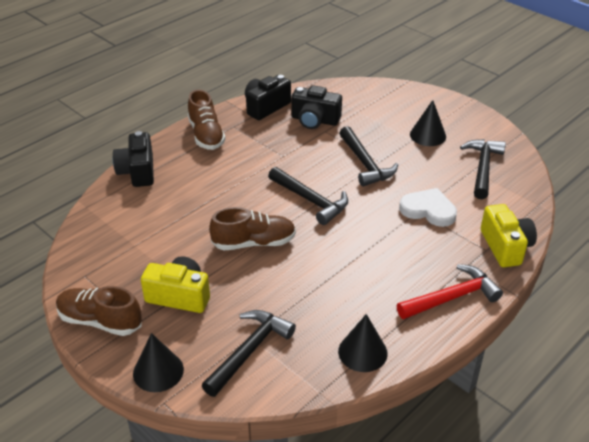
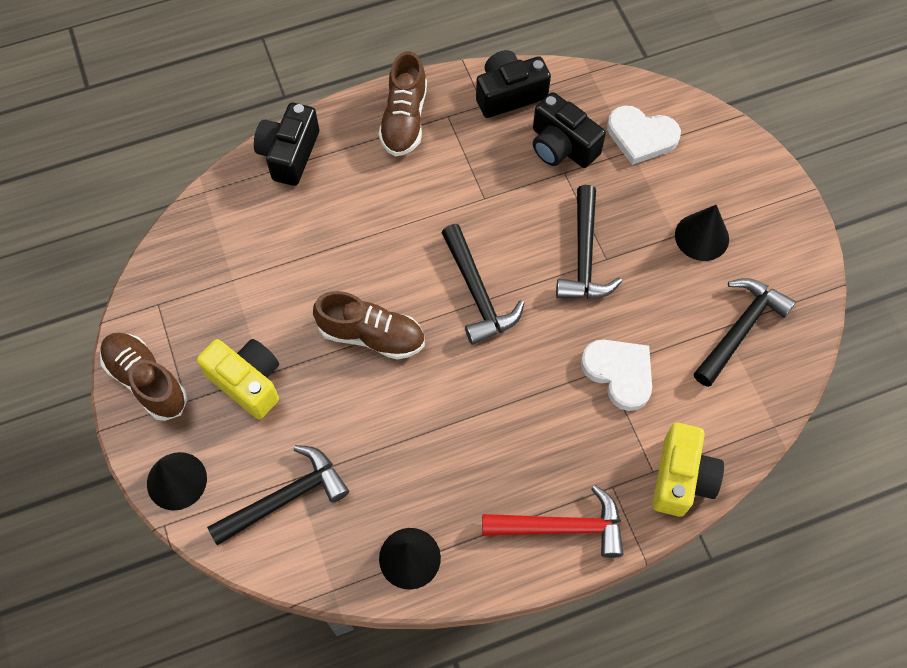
camera: 25 degrees right, 25 degrees up
(359, 104) = (641, 136): none -> white heart

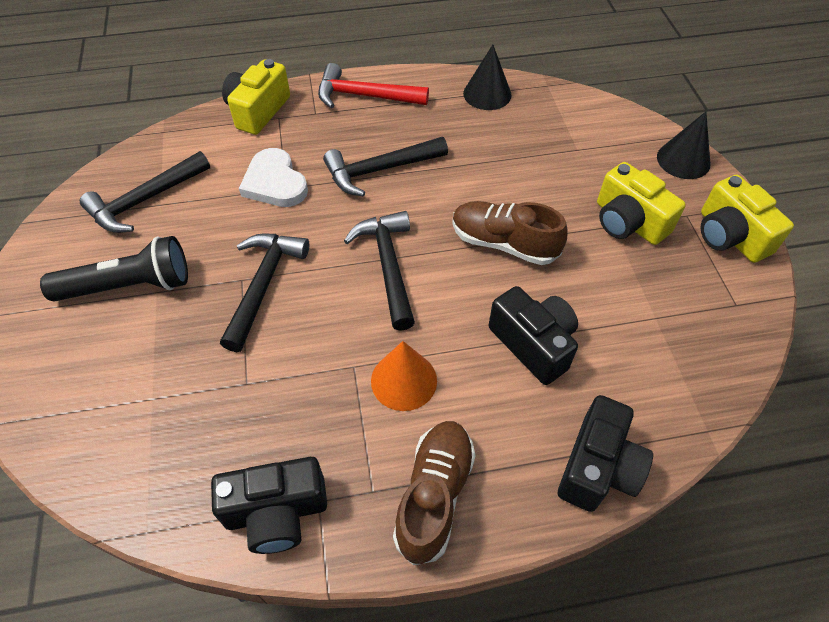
camera: 170 degrees left, 10 degrees down
(146, 381) = (730, 236): brown shoe -> yellow camera
(286, 497) = (586, 138): black hammer -> black hammer (379, 170)
(441, 193) = (404, 380): none -> orange cone
(562, 146) = (235, 419): black camera -> black camera (533, 344)
(641, 136) = (129, 415): white heart -> none
(702, 236) = (129, 286): black cone -> black flashlight

